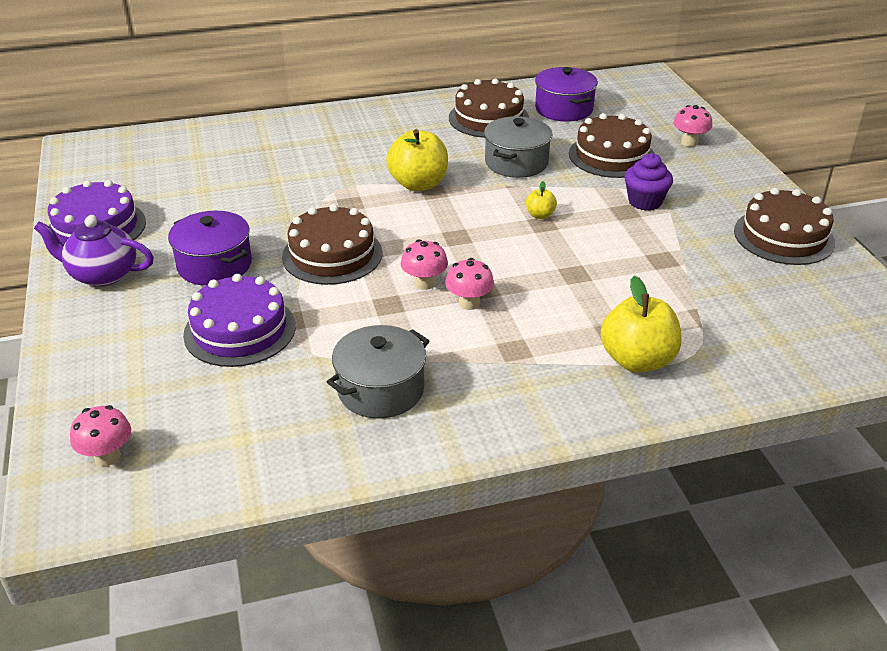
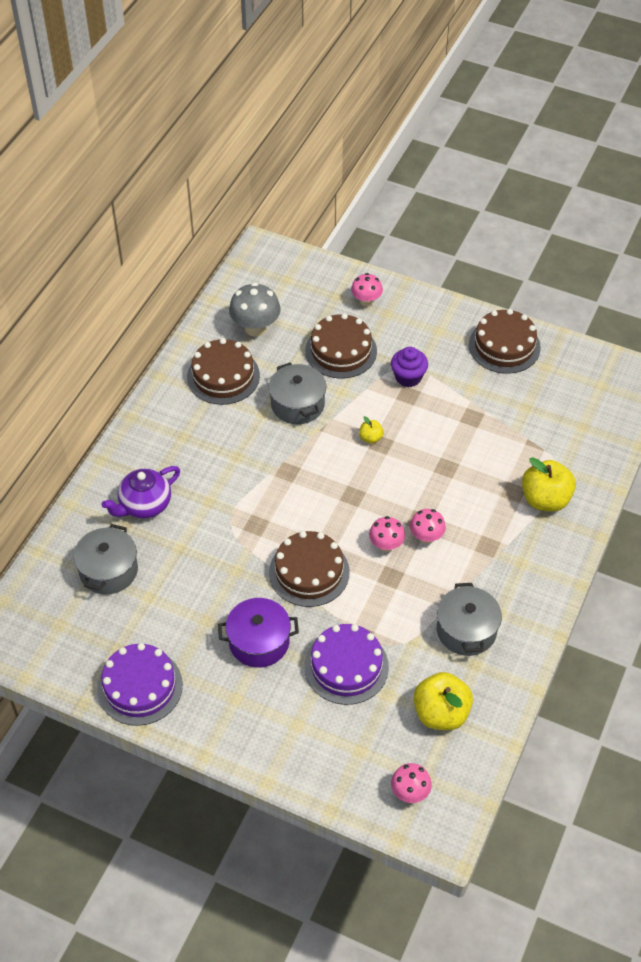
camera: 50 degrees left, 15 degrees up
(102, 275) = (209, 711): purple teapot -> purple teapot (144, 505)
(210, 160) = (108, 570): none -> grey pot
(418, 184) = (270, 473): yellow apple -> yellow apple (441, 713)
(564, 109) = (255, 328): purple pot -> grey mushroom

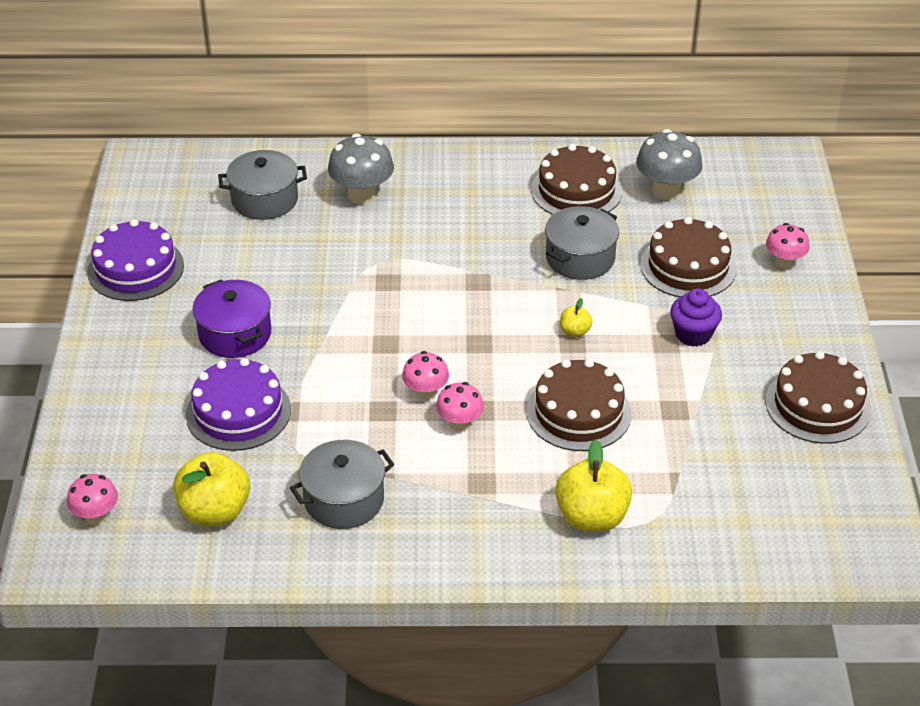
camera: 65 degrees right, 10 degrees down
(144, 505) = (362, 195): purple teapot -> grey mushroom
(309, 572) = (349, 342): brown cake -> brown cake (578, 412)

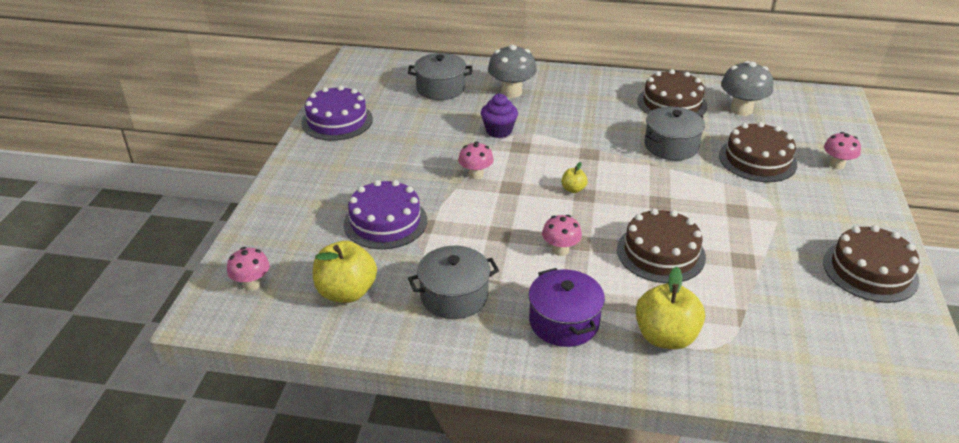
camera: 10 degrees right, 5 degrees down
(235, 334) = (397, 169): purple pot -> purple pot (564, 322)
(426, 393) = (536, 225): pink mushroom -> pink mushroom (476, 174)
(575, 331) = (662, 194): yellow apple -> yellow apple (573, 189)
(693, 334) = (760, 207): purple cupcake -> purple cupcake (499, 131)

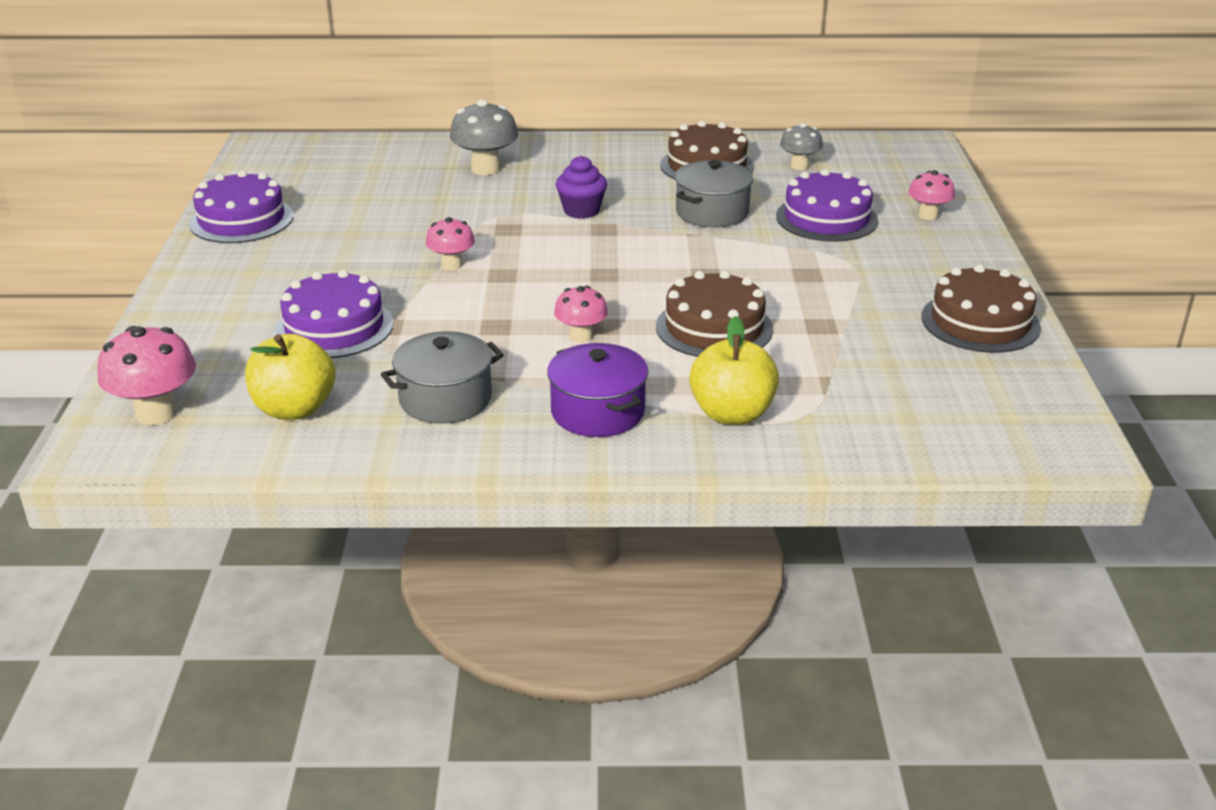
camera: 10 degrees left, 5 degrees down
(252, 284) = (156, 413): pink mushroom -> pink mushroom, size x1.59
(440, 89) = (385, 172): grey pot -> none
(499, 131) = (475, 214): purple cupcake -> purple cupcake (581, 211)
(573, 189) = (588, 270): yellow apple -> none
(741, 110) = (799, 166): grey mushroom -> grey mushroom, size x0.63
(757, 160) = (826, 218): brown cake -> purple cake

